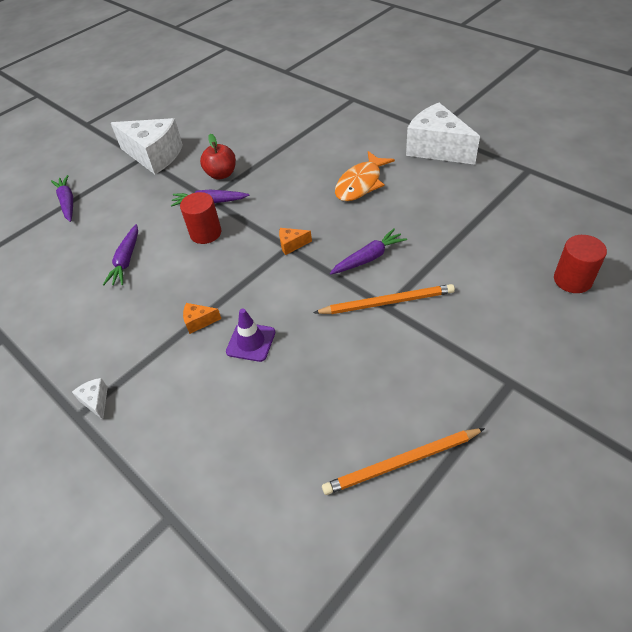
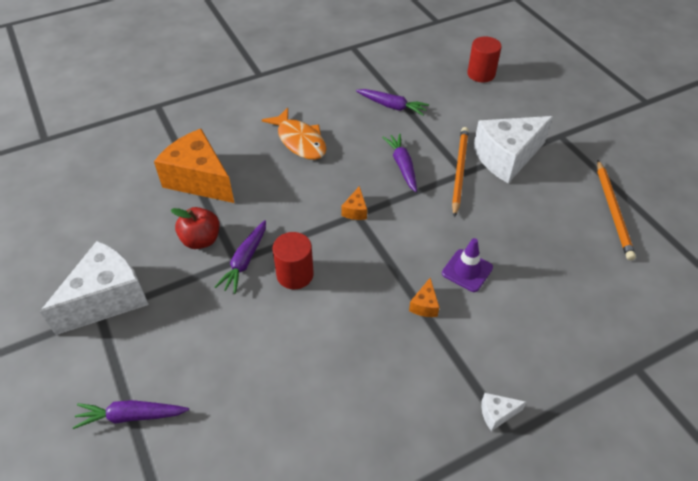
camera: 75 degrees left, 0 degrees up
(126, 260) = (295, 358): purple carrot -> purple carrot (392, 106)
(282, 149) = (199, 180): none -> orange cheese
(436, 149) = (286, 81): white cheese -> white cheese (506, 158)

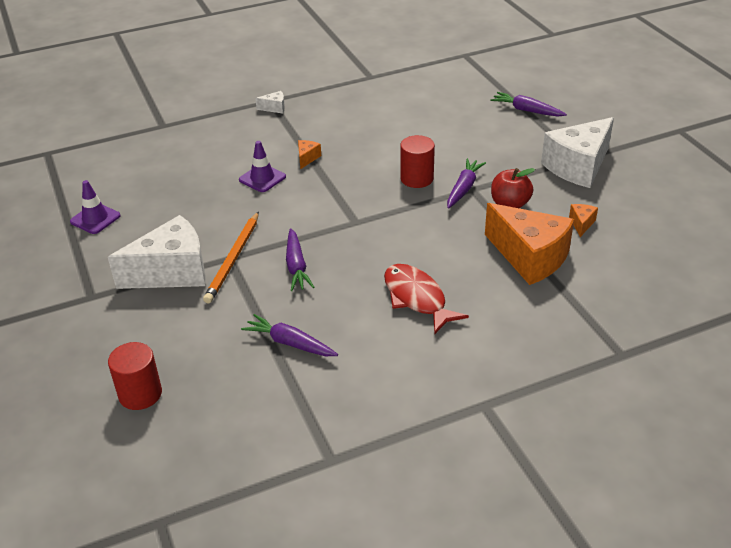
camera: 175 degrees left, 10 degrees down
(131, 416) = (527, 110): purple carrot -> purple carrot turned 150 degrees counterclockwise
(299, 141) = (417, 298): orange fish -> red fish
(355, 211) = (356, 224): orange cheese -> orange cheese (581, 224)
(613, 211) = (95, 219): orange pencil -> purple traffic cone

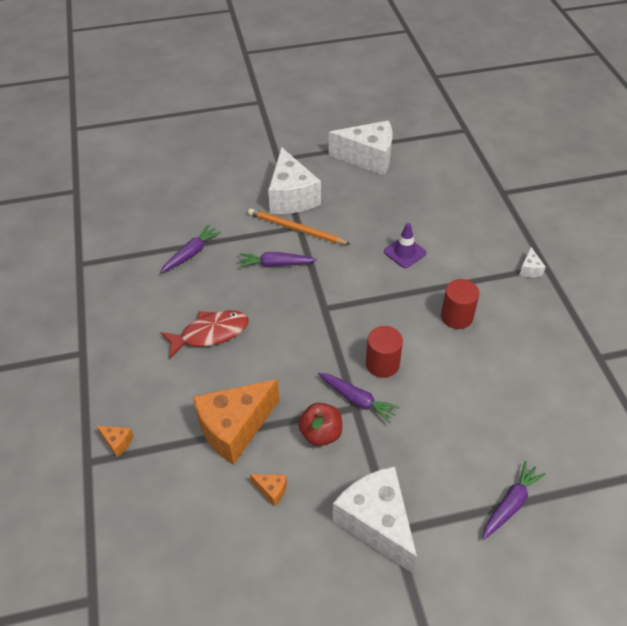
camera: 100 degrees right, 10 degrees up
(95, 219) = (368, 158): purple traffic cone -> white cheese
(140, 394) = (176, 182): red cylinder -> red cylinder (456, 316)
(307, 158) = (433, 285): orange cheese -> orange cheese (117, 442)

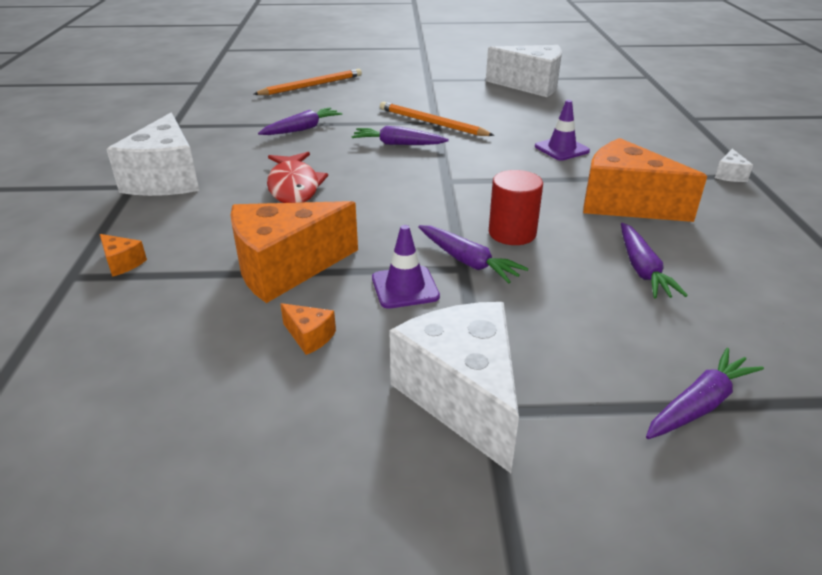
camera: 10 degrees right, 15 degrees down
(178, 183) = (312, 85): none -> orange pencil
(210, 333) = (294, 186): red fish -> red fish turned 90 degrees clockwise
(291, 197) = (434, 102): white cheese -> white cheese (166, 179)
(321, 433) = (405, 287): red apple -> purple traffic cone
(456, 316) = (624, 203): red cylinder -> orange cheese
(473, 388) = (642, 269): none -> purple carrot

